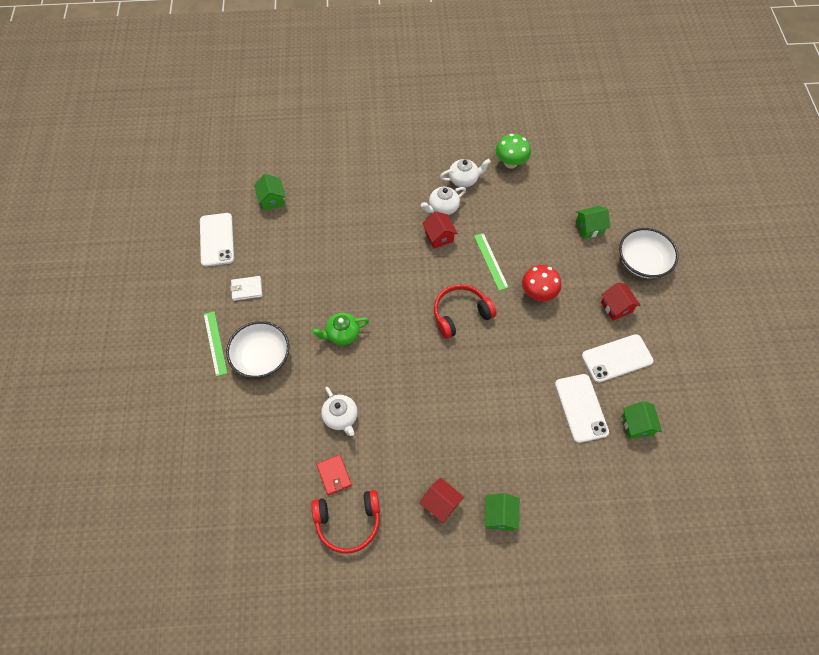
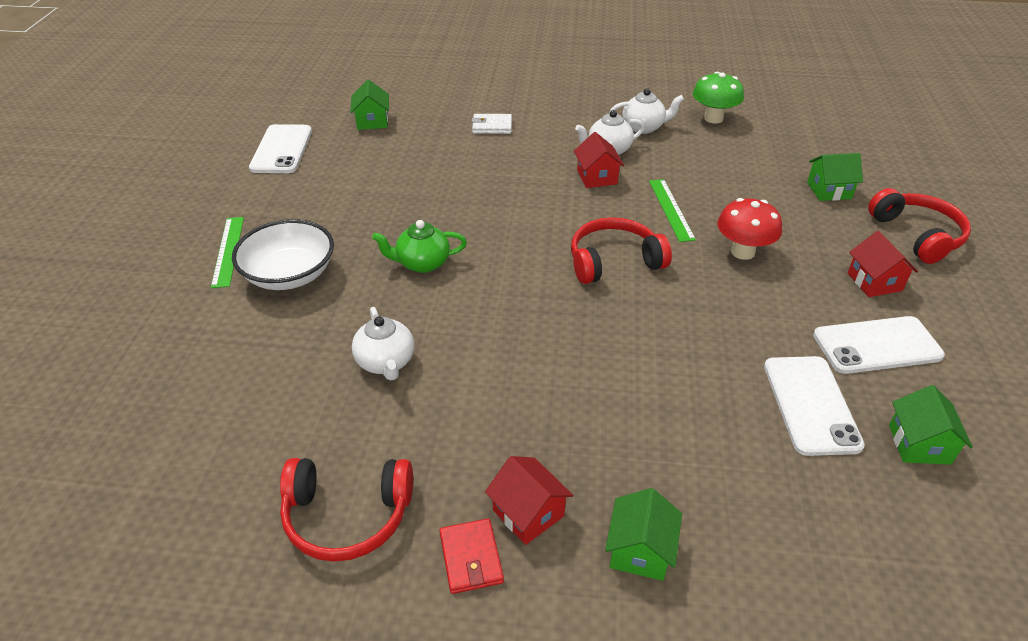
camera: 10 degrees right, 20 degrees down
(247, 289) = (300, 200): white wallet -> white wallet (492, 126)
(334, 475) = (347, 440): red wallet -> red wallet (471, 558)
(642, 262) = (917, 235): white bowl -> red headphones

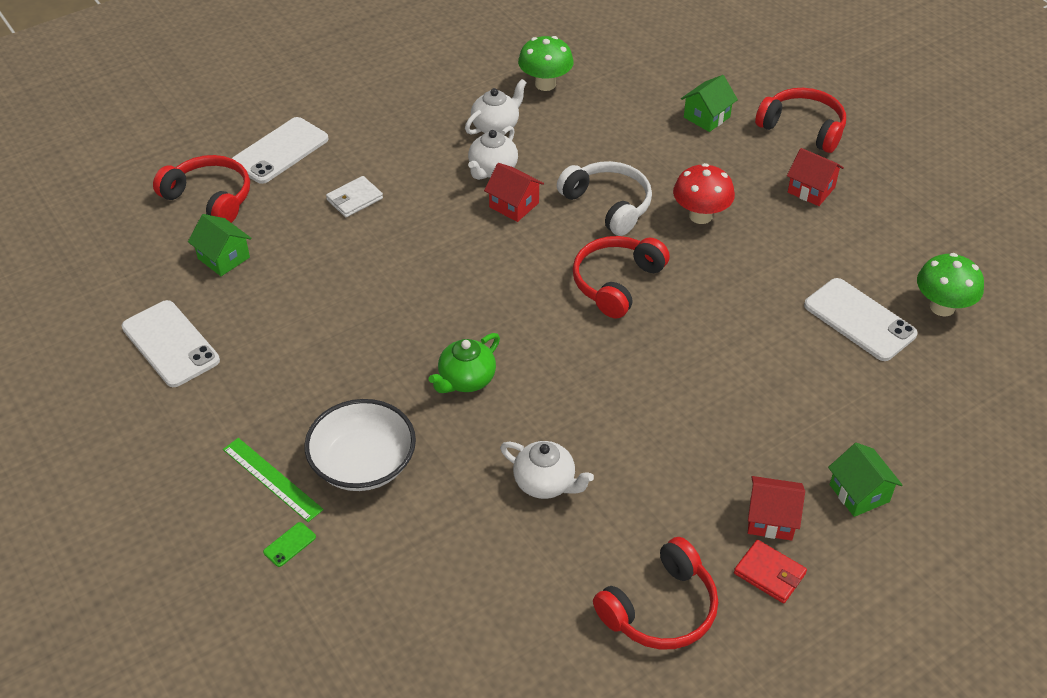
camera: 40 degrees left, 5 degrees up
(183, 294) = (289, 544): none -> green phone
(407, 89) = (210, 198): none -> red headphones
(671, 209) = (608, 205): green ruler -> white headphones
(877, 345) = (858, 245): white phone -> white phone (280, 151)
(919, 444) = (942, 307): green house -> green mushroom

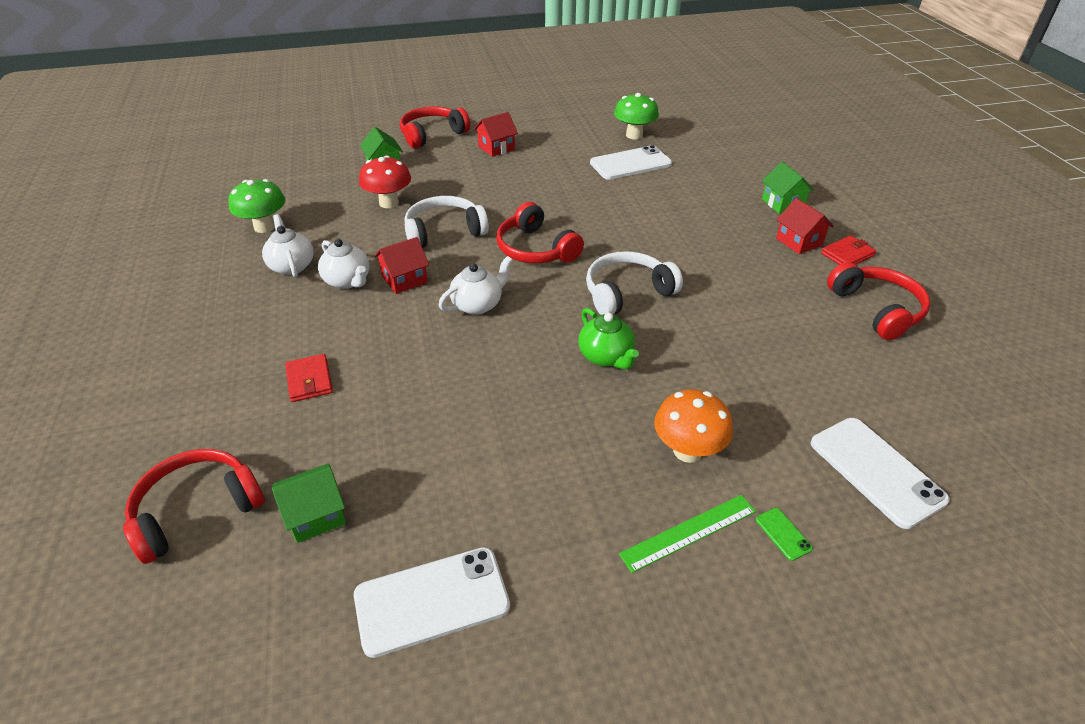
camera: 70 degrees left, 5 degrees down
(280, 151) = (175, 426): white phone -> white phone (876, 471)
(354, 199) = (309, 380): white wallet -> red wallet
(363, 463) = (687, 451): white bowl -> orange mushroom
(545, 483) = (741, 337): white teapot -> white teapot (478, 304)
(577, 374) = (627, 293): none -> white headphones
(700, 216) = (489, 195): red mushroom -> red mushroom (389, 203)
(771, 519) = (799, 242): red house -> red house turned 60 degrees counterclockwise
(859, 493) = (782, 203): green house -> green house turned 75 degrees clockwise

